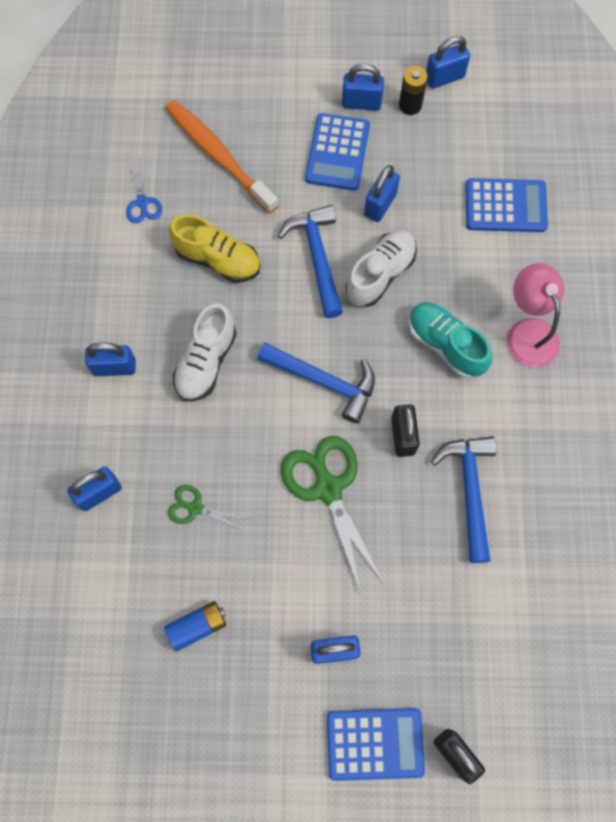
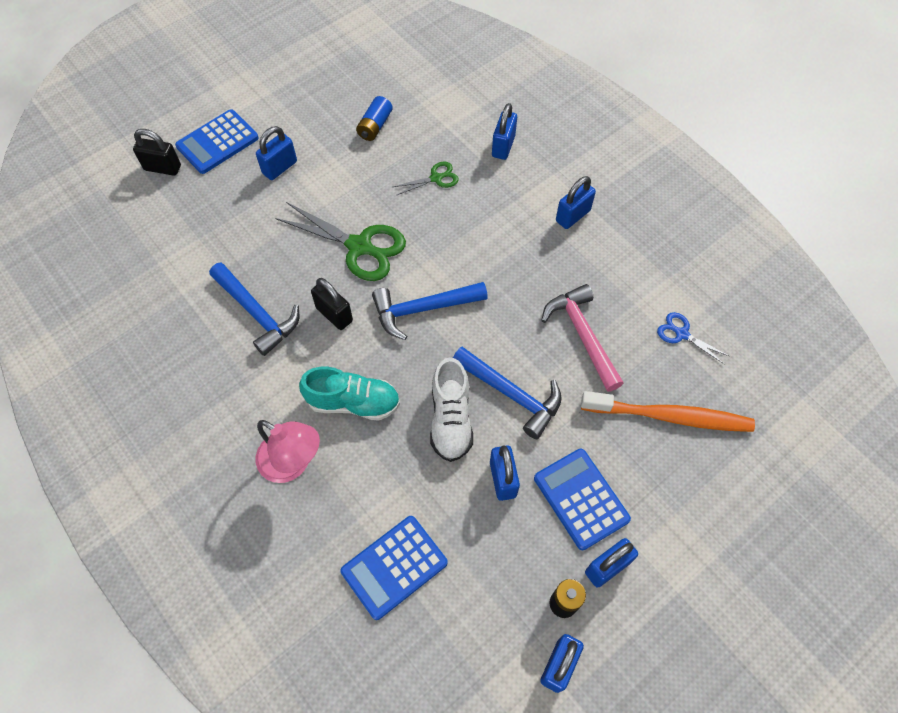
camera: 140 degrees right, 10 degrees down
(206, 362) = (517, 262): white shoe -> none
(218, 259) = (582, 335): yellow shoe -> pink hammer

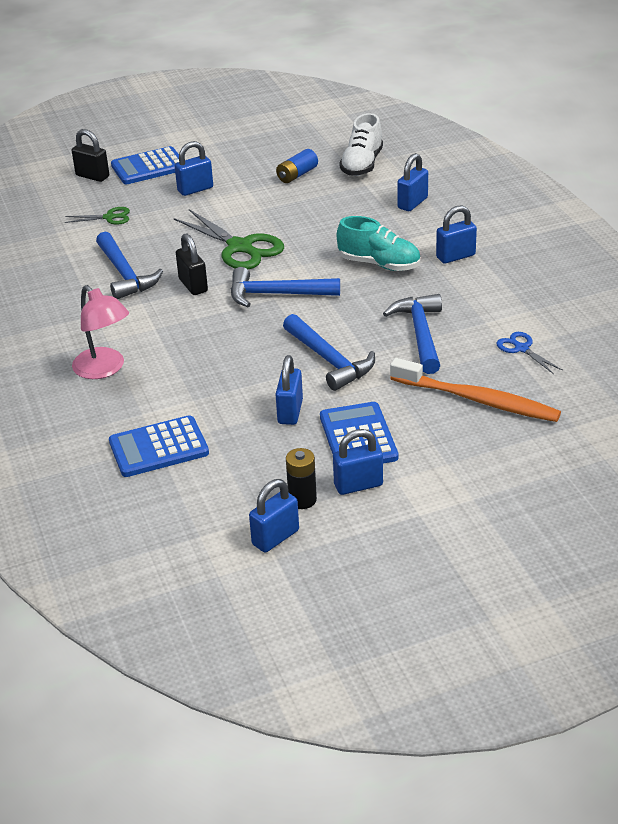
camera: 20 degrees right, 25 degrees down
(353, 402) = (179, 341): turquoise shoe -> turquoise shoe (379, 264)
(436, 178) = (336, 215): green scissors -> green scissors (109, 217)
(451, 419) = (263, 366): white shoe -> white shoe (362, 164)
(582, 335) = (420, 334): pink hammer -> blue hammer

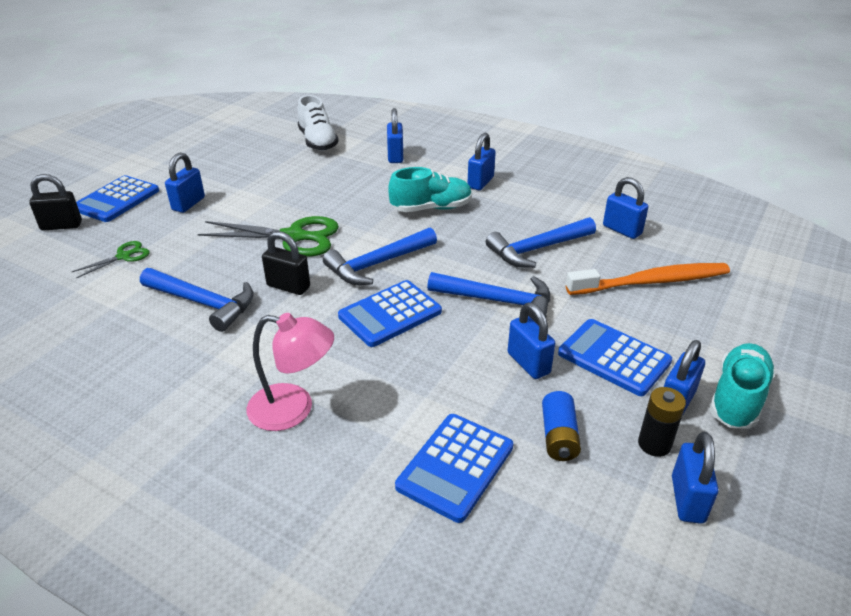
camera: 40 degrees left, 0 degrees up
(238, 335) = (390, 314): none -> blue calculator
(297, 175) = (272, 164): blue battery -> blue battery (559, 436)
(408, 505) = (737, 398): none -> turquoise shoe
(420, 334) = (537, 249): blue hammer -> blue hammer turned 75 degrees counterclockwise
(521, 348) = (622, 230): blue scissors -> blue padlock

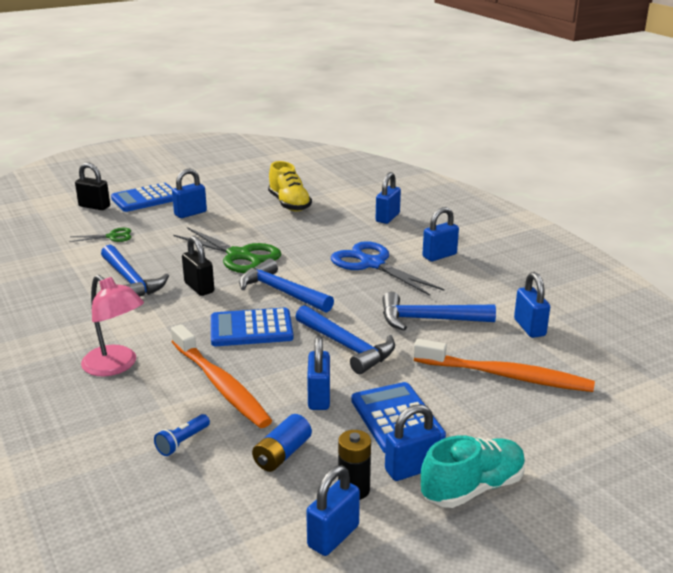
camera: 30 degrees right, 10 degrees down
(285, 166) = (289, 204): none -> yellow shoe
(318, 142) = (335, 192): white shoe -> none
(378, 264) = (282, 292): blue hammer -> blue hammer turned 45 degrees clockwise
(425, 387) = (220, 385): none -> orange toothbrush
(431, 208) = (372, 264): turquoise shoe -> blue scissors
(455, 466) = (182, 442): blue calculator -> blue flashlight

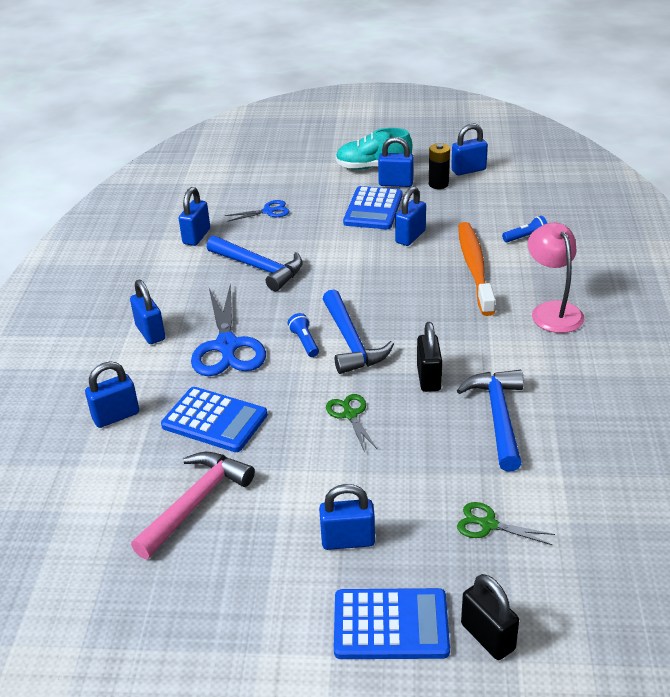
camera: 145 degrees left, 10 degrees up
(239, 255) = (350, 414): green scissors -> green scissors, size x0.51
(251, 328) = (413, 309): blue calculator -> blue calculator (214, 420)
(282, 454) = (465, 212): blue battery -> none
(289, 204) = (195, 503): yellow shoe -> pink hammer
(318, 282) = (304, 342): none -> blue flashlight
(347, 346) = (351, 267): blue hammer -> none
(439, 256) = (150, 332): blue padlock -> blue padlock turned 60 degrees clockwise
(505, 375) = (268, 211): orange toothbrush -> blue scissors

